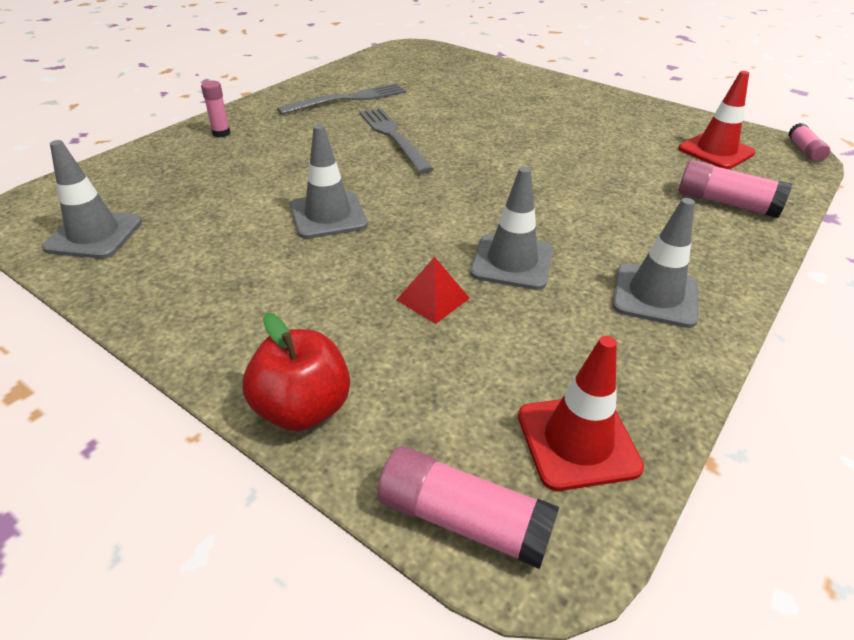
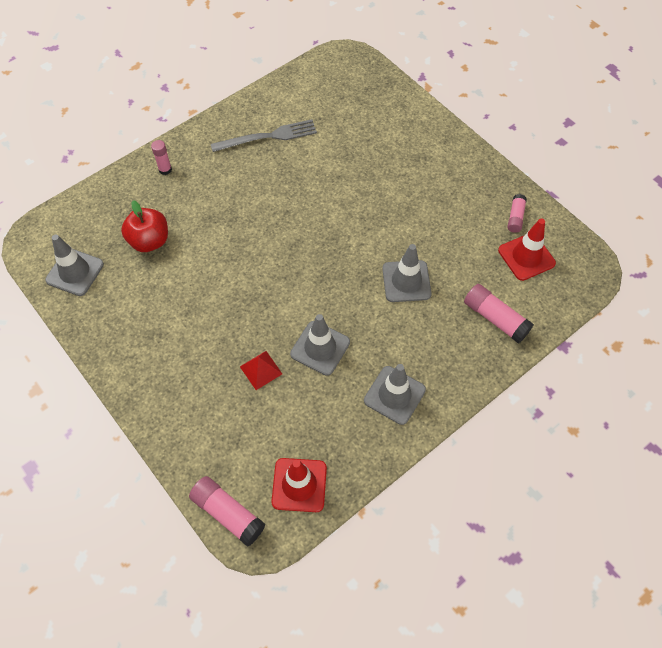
camera: 15 degrees right, 20 degrees up
(303, 409) = (170, 434): red apple -> red apple (149, 241)
(328, 215) = (219, 280): grey traffic cone -> grey traffic cone (406, 281)
(393, 137) = (287, 196): grey fork -> none
(804, 150) = (599, 268): pink glue stick -> pink glue stick (515, 217)

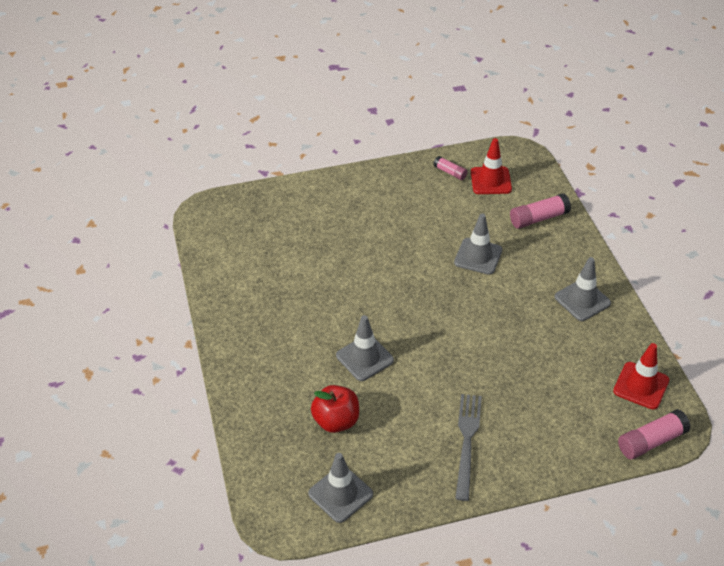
camera: 65 degrees left, 15 degrees down
(165, 170) = (253, 384): pink glue stick -> none
(261, 370) = (522, 378): red pyramid -> none
(268, 137) = (264, 295): grey fork -> grey fork (467, 441)
(320, 348) = (517, 332): grey traffic cone -> grey traffic cone (364, 358)

